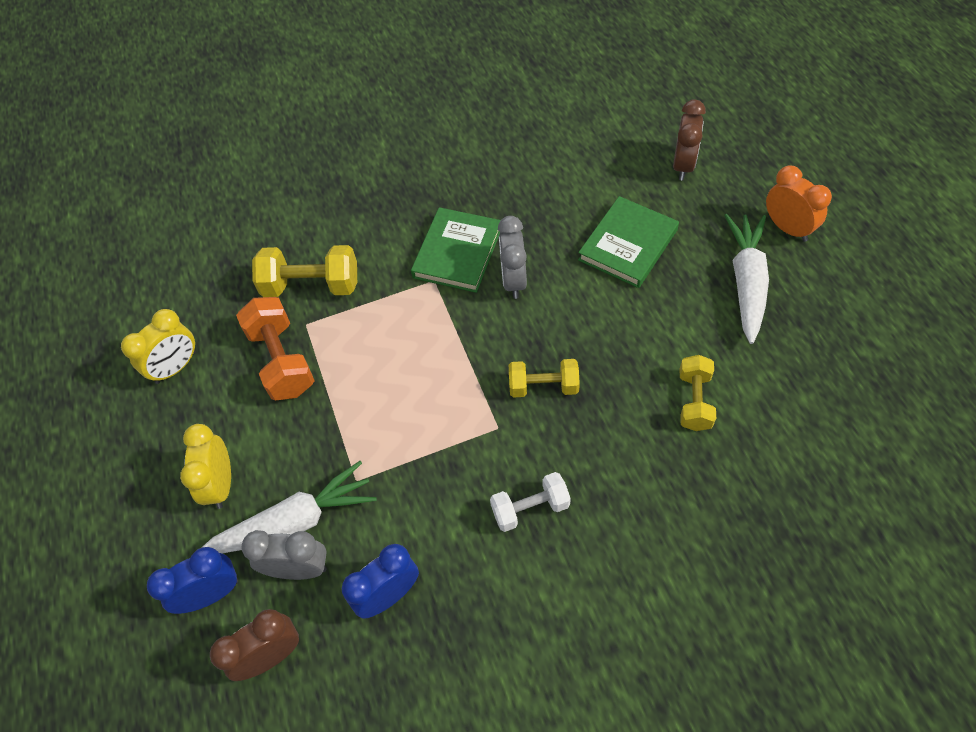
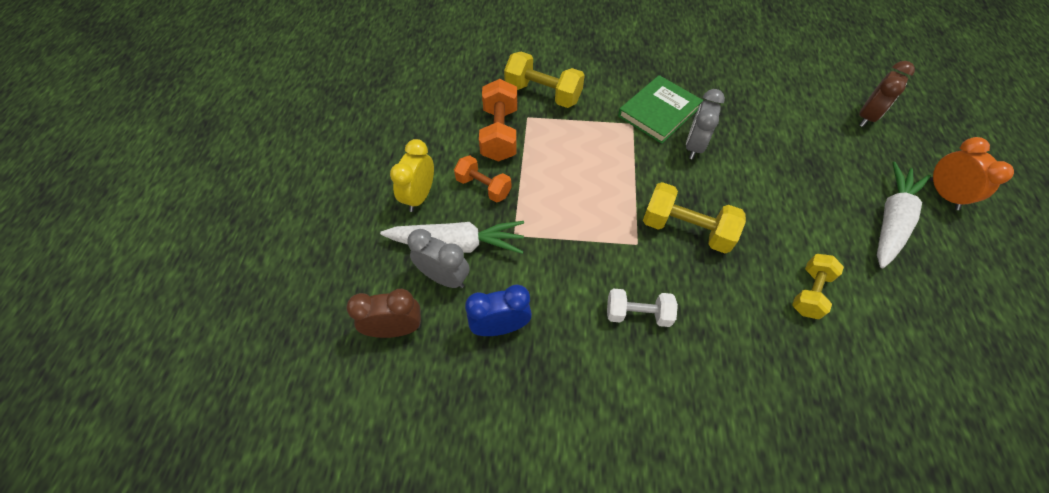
camera: 20 degrees right, 0 degrees up
(176, 367) = (427, 110): yellow clock -> none
(211, 594) = (376, 266): blue clock -> none
(293, 437) = (483, 187): none -> orange dumbbell
(543, 386) = (686, 229): yellow dumbbell -> yellow dumbbell, size x1.52
(628, 245) = (797, 156): green book -> none

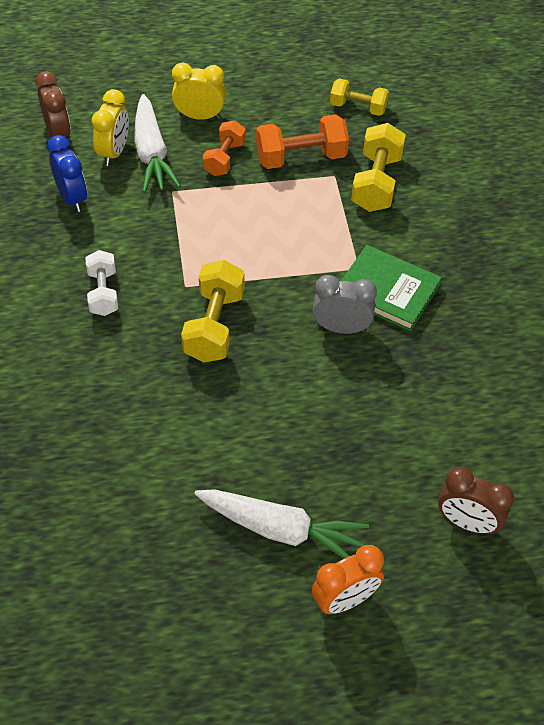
camera: 75 degrees right, 5 degrees down
(444, 277) = (114, 152): grey clock -> yellow clock
(809, 292) = (157, 437): yellow dumbbell -> yellow dumbbell (358, 107)

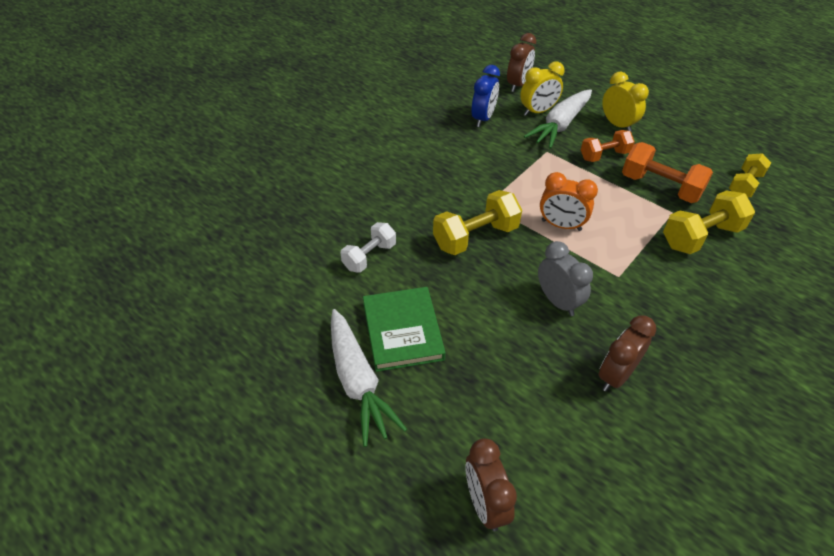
camera: 50 degrees right, 5 degrees down
(103, 293) = (436, 174): white dumbbell -> white dumbbell (369, 256)
(344, 600) = (337, 463): orange clock -> orange clock (561, 225)
(358, 107) = (744, 185): yellow dumbbell -> yellow dumbbell turned 60 degrees clockwise
(387, 291) = (622, 305): green book -> green book (403, 331)
(442, 352) = (616, 375): none -> brown clock

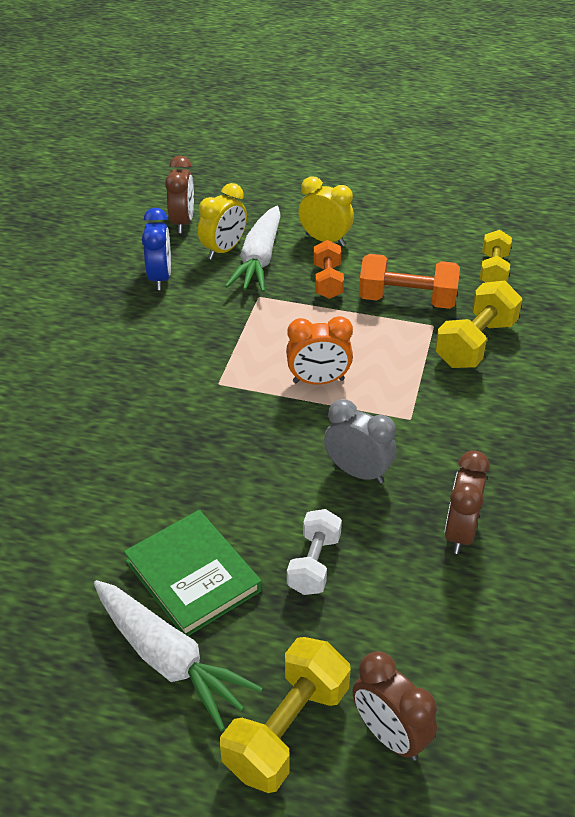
camera: 25 degrees left, 5 degrees down
(369, 256) = (102, 499): white dumbbell -> white dumbbell (314, 564)
(475, 237) = (224, 429): yellow dumbbell -> yellow dumbbell (287, 729)
(604, 155) = (327, 281): orange dumbbell -> orange dumbbell turned 45 degrees counterclockwise

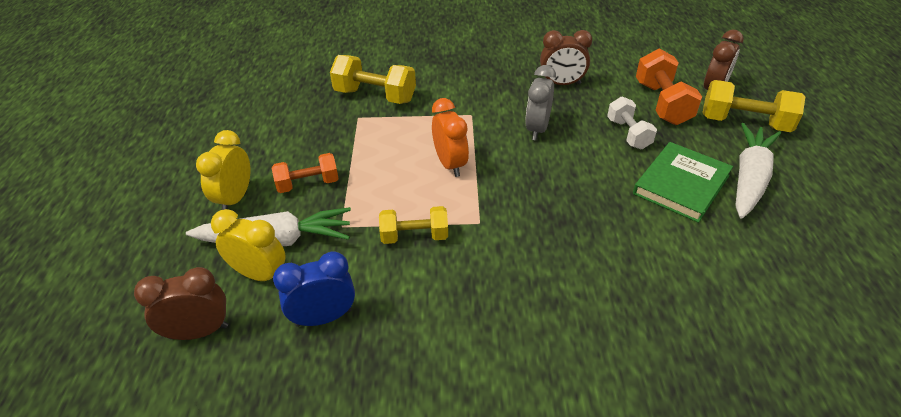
camera: 105 degrees left, 0 degrees up
(314, 564) = (628, 134): white dumbbell -> white dumbbell turned 75 degrees clockwise
(407, 300) = (327, 134): orange dumbbell -> orange dumbbell (662, 103)
(493, 270) = (276, 96): yellow dumbbell -> yellow dumbbell (414, 236)

